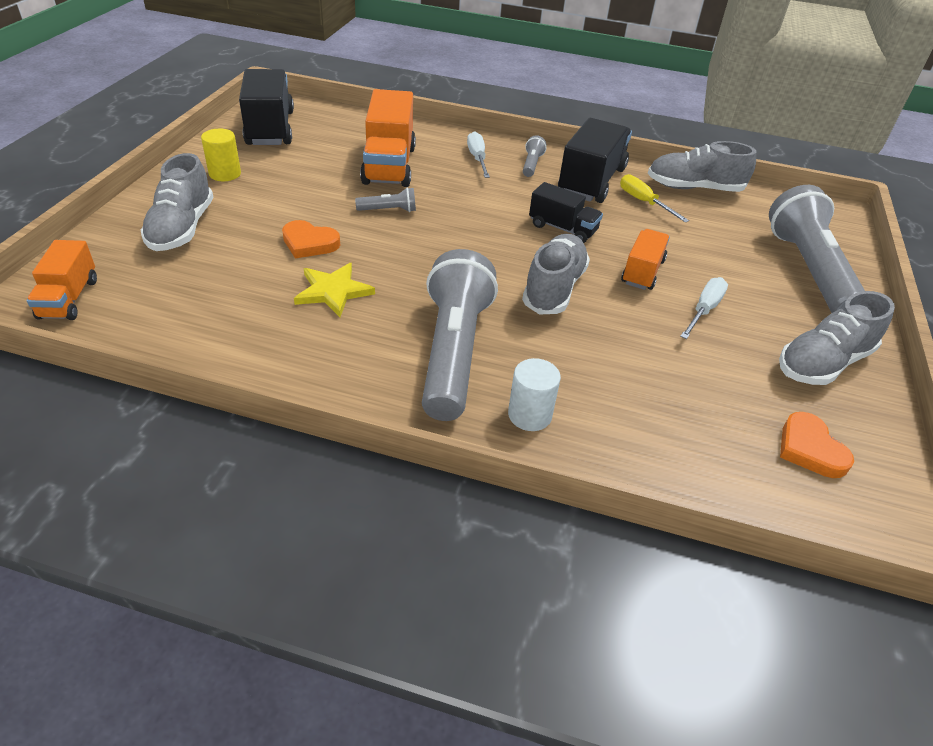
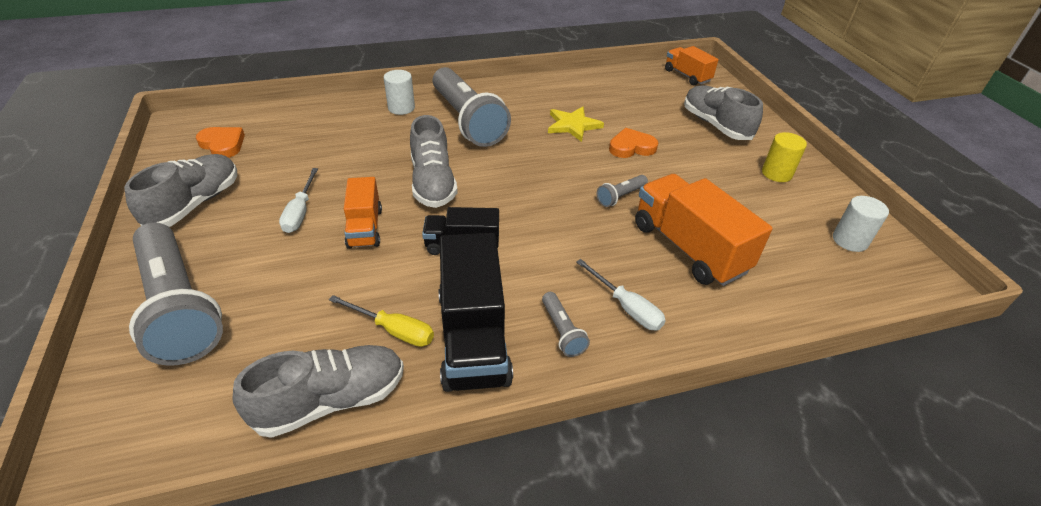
camera: 150 degrees right, 0 degrees up
(270, 128) = (849, 240): black truck -> white cylinder

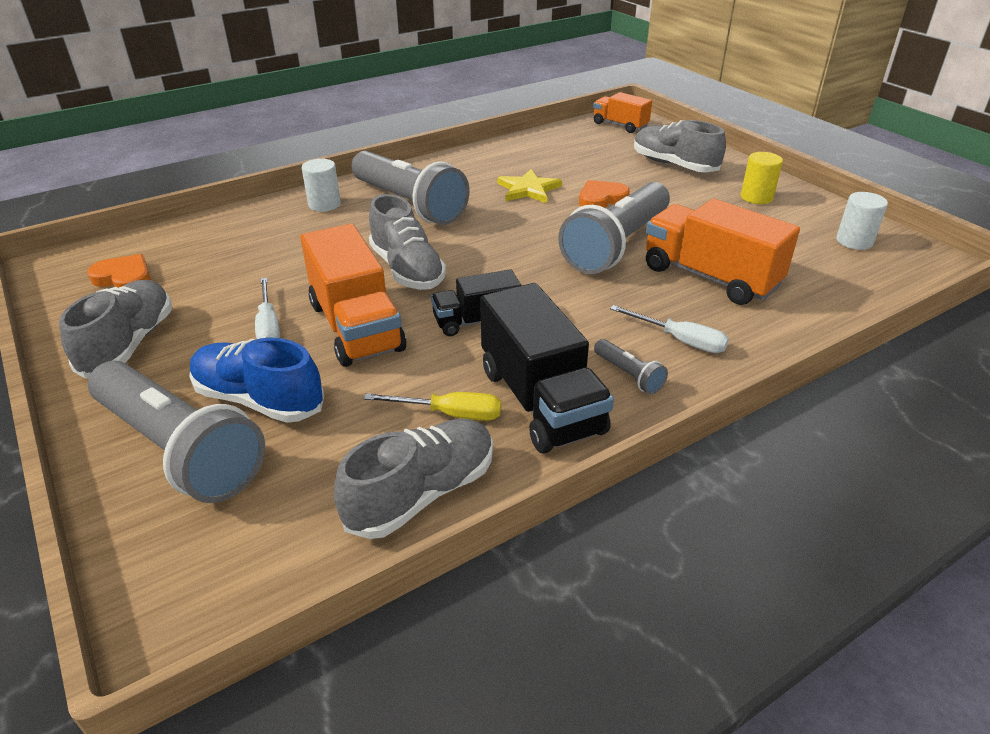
camera: 15 degrees left, 5 degrees down
(258, 277) = (259, 400): none -> blue shoe
(365, 228) = (356, 327): orange truck -> orange truck, size x1.70
(620, 196) = (616, 245): grey flashlight -> grey flashlight, size x2.44

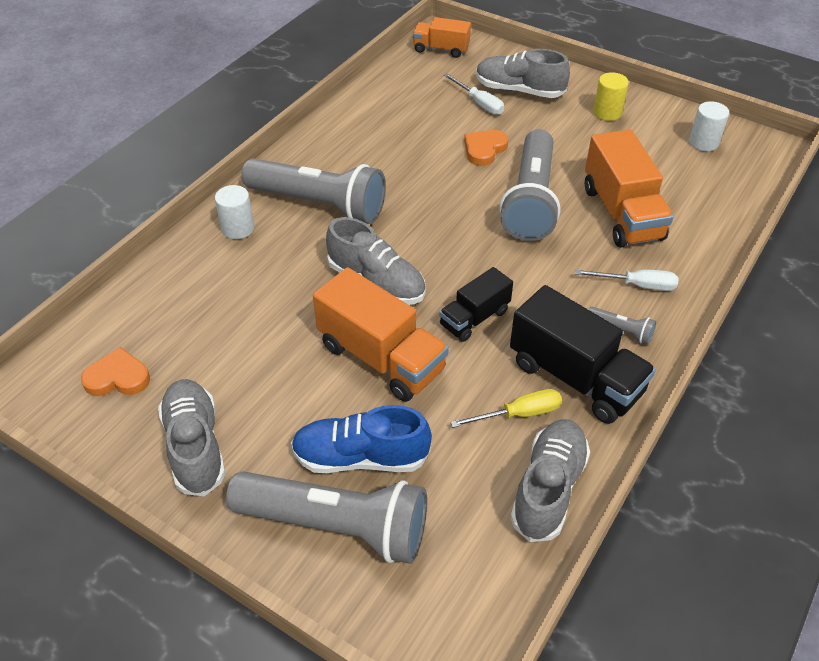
camera: 25 degrees left, 10 degrees up
(268, 327) = (306, 384): white screwdriver -> white screwdriver (479, 103)
(528, 189) = (414, 155): yellow star -> none
(710, 277) = (622, 213): orange truck -> orange truck turned 120 degrees counterclockwise

